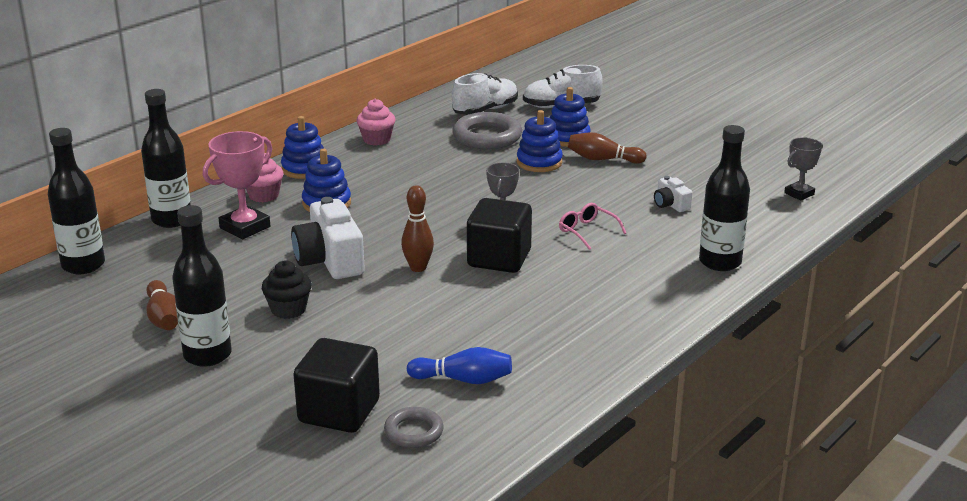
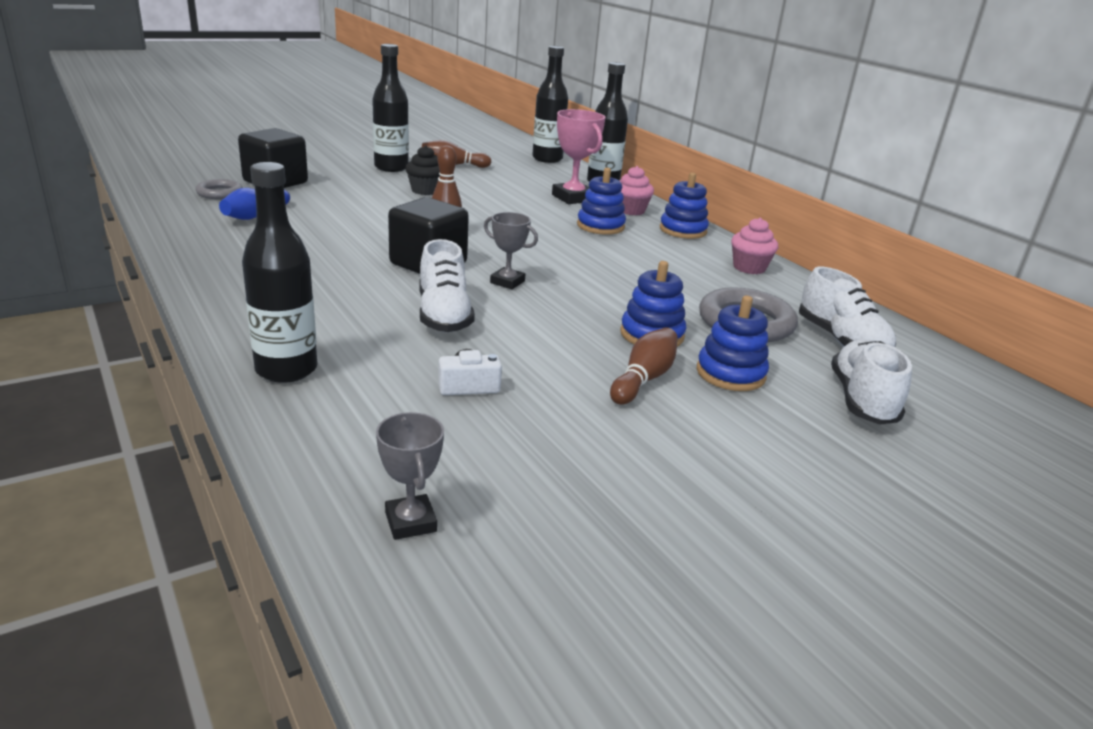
camera: 105 degrees right, 0 degrees up
(330, 260) = (490, 211): white camera -> none
(587, 231) = (444, 315): pink glasses -> white shoe

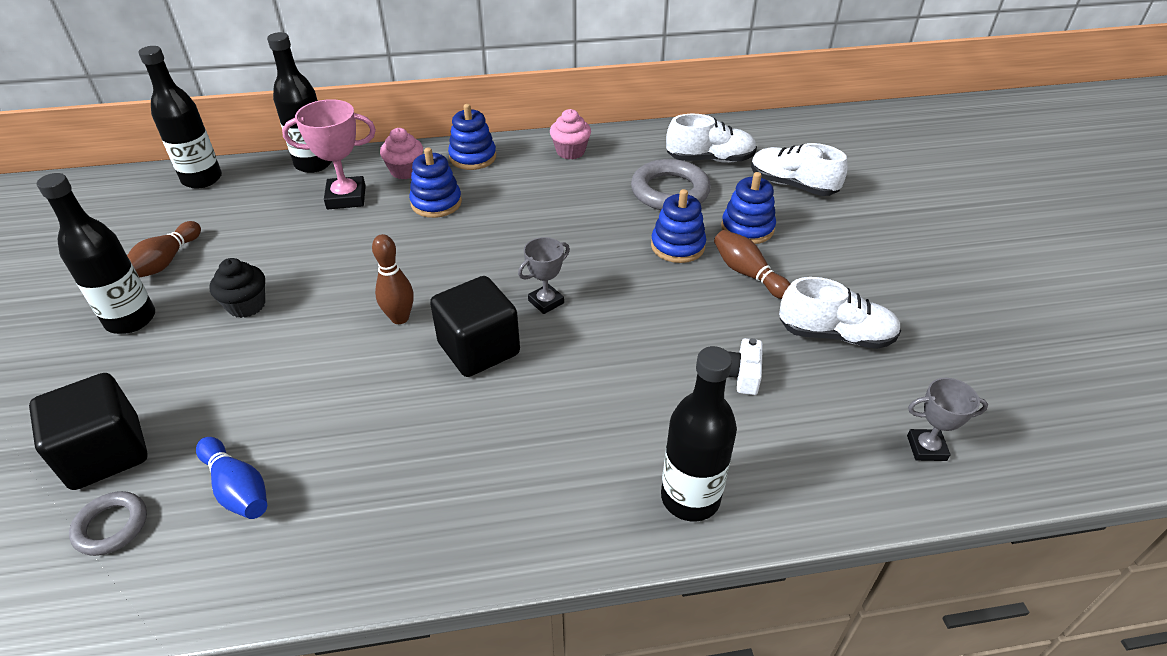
camera: 65 degrees left, 15 degrees up
(444, 315) = (606, 363): white shoe -> white shoe (835, 335)

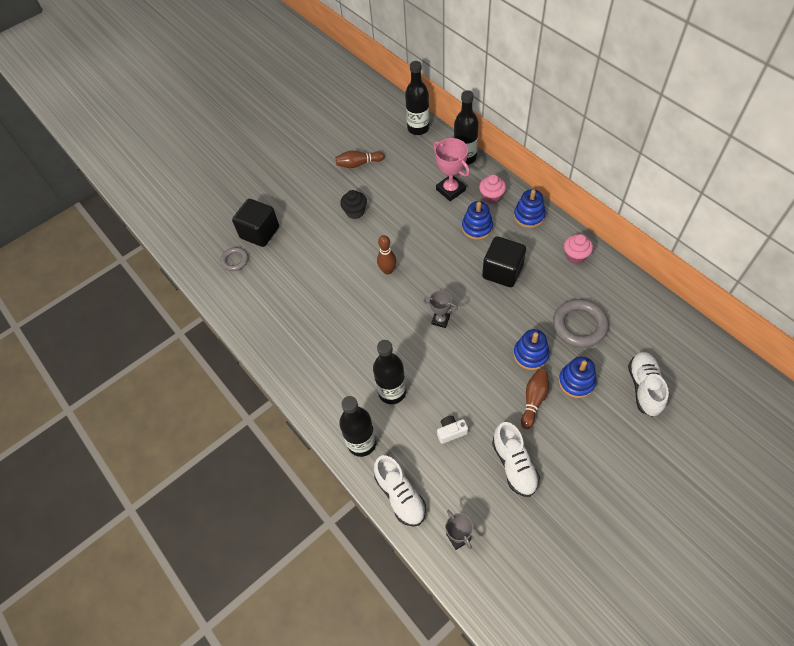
camera: 65 degrees right, 15 degrees up
(131, 319) = (321, 182): black bottle -> black bottle (392, 392)
(237, 488) = (270, 283): blue bowling pin -> none
(479, 349) = (391, 313): black cube -> black cube (502, 271)
(710, 159) = (632, 330): white shoe -> white shoe (400, 495)

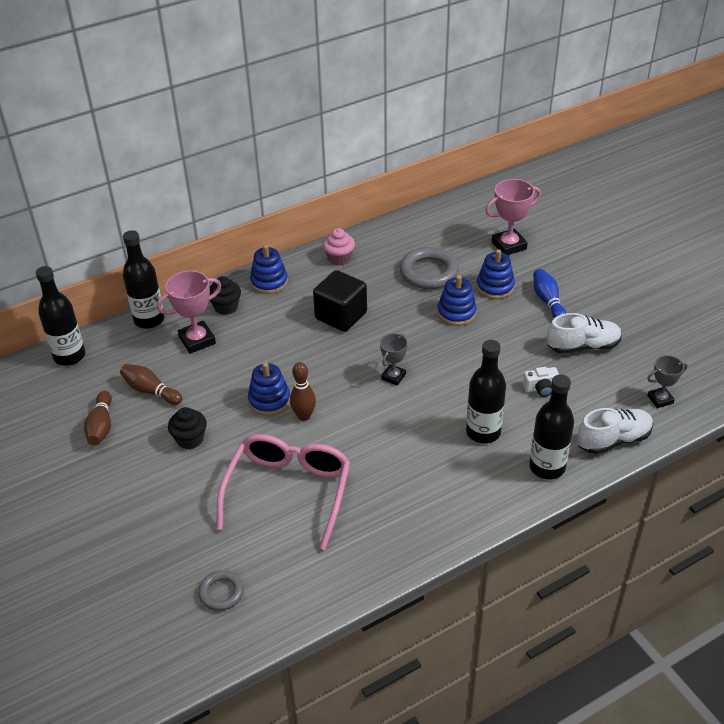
camera: 85 degrees left, 15 degrees down
(260, 232) = (179, 557): black cube -> none
(316, 277) = (288, 492): none -> pink glasses
(451, 432) = (541, 388): white camera -> white camera turned 90 degrees counterclockwise
(477, 227) = (268, 326): blue stacking toy -> blue stacking toy (269, 400)
(491, 197) = (226, 307): pink cupcake -> black cupcake
(533, 400) = (511, 320): brown bowling pin -> brown bowling pin (151, 391)
(569, 430) = (548, 301): none -> blue bowling pin
(644, 387) = (509, 245): white shoe -> pink trophy

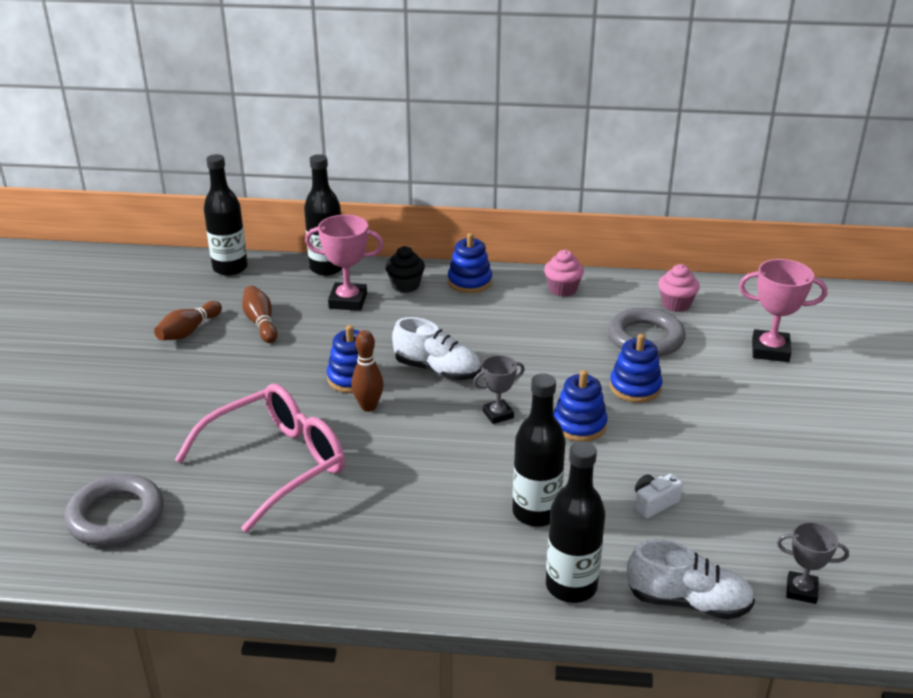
camera: 35 degrees right, 10 degrees down
(190, 439) = (246, 376): black cupcake -> none
(221, 592) = (116, 516): grey ring -> grey ring, size x1.74
(341, 316) = (506, 338): black cube -> none
(423, 236) = (676, 304): none -> pink cupcake
(495, 287) = (708, 382): blue stacking toy -> blue stacking toy (579, 425)
(541, 388) = (654, 503): white camera -> white camera turned 120 degrees clockwise
(548, 301) = (760, 422): blue bowling pin -> none
(583, 346) = (756, 486): white shoe -> white shoe (437, 370)

